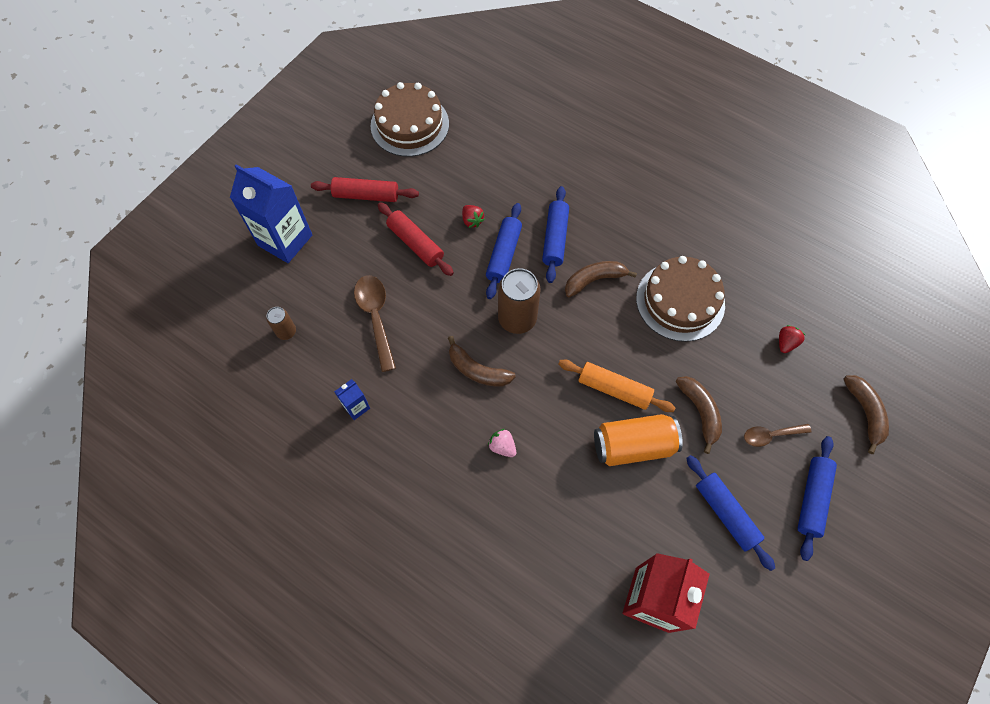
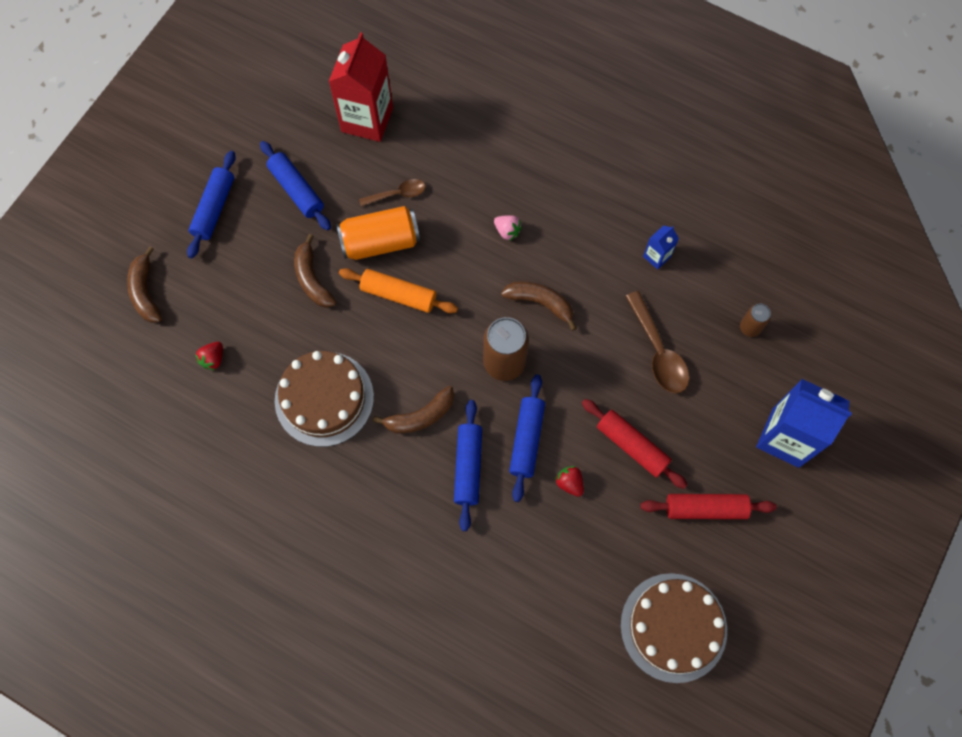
camera: 175 degrees right, 5 degrees up
(770, 435) = (244, 262): brown spoon -> brown spoon (398, 194)

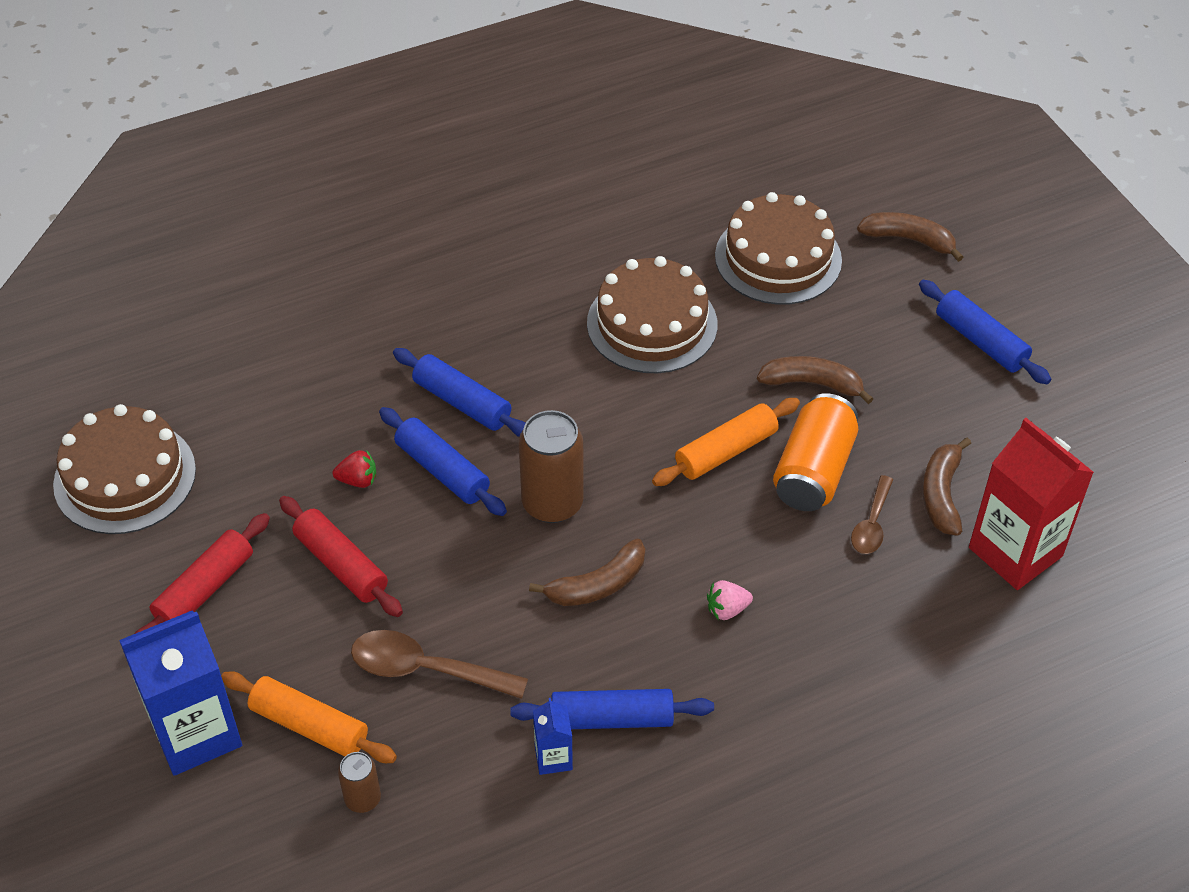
camera: 125 degrees right, 20 degrees down
(213, 359) = (778, 258): red strawberry -> brown cake
(297, 190) = (952, 427): blue rolling pin -> blue rolling pin (612, 718)
(420, 416) = (557, 392): brown banana -> brown banana (941, 494)
(632, 446) = (341, 565): red rolling pin -> red rolling pin turned 60 degrees clockwise
(735, 384) = (309, 725): none -> orange rolling pin

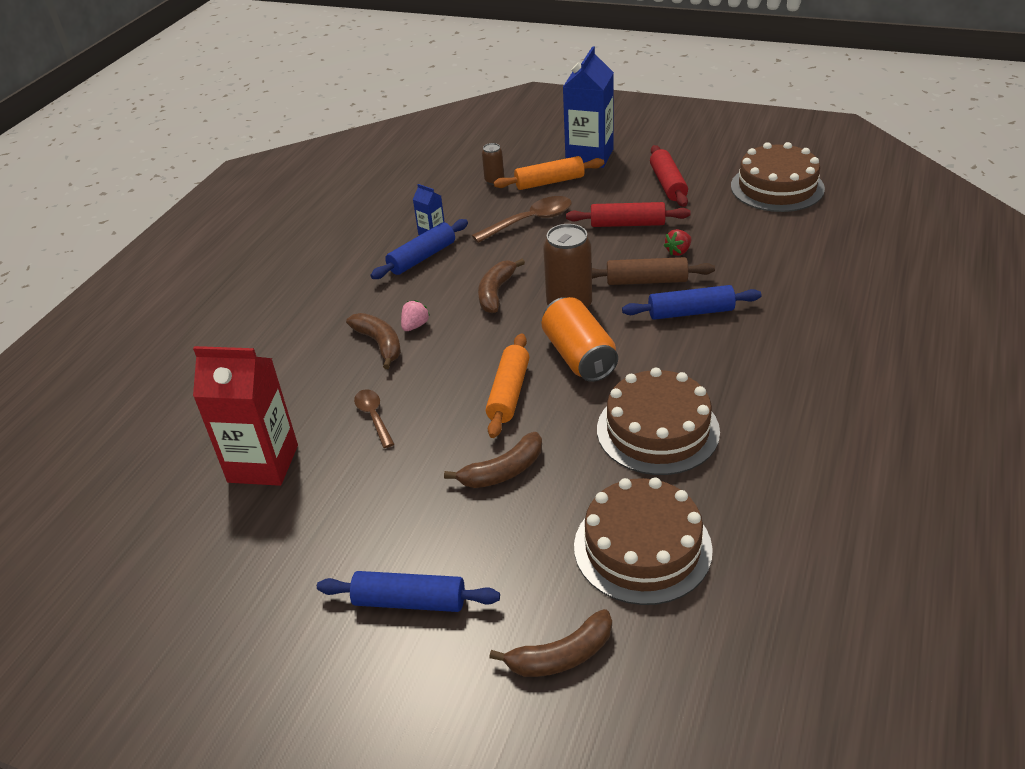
camera: 140 degrees right, 10 degrees down
(442, 470) = (646, 281): blue rolling pin -> brown rolling pin
(813, 471) = (441, 420): orange can -> orange can (579, 356)
(941, 494) = (343, 464): brown banana -> brown banana (380, 344)

